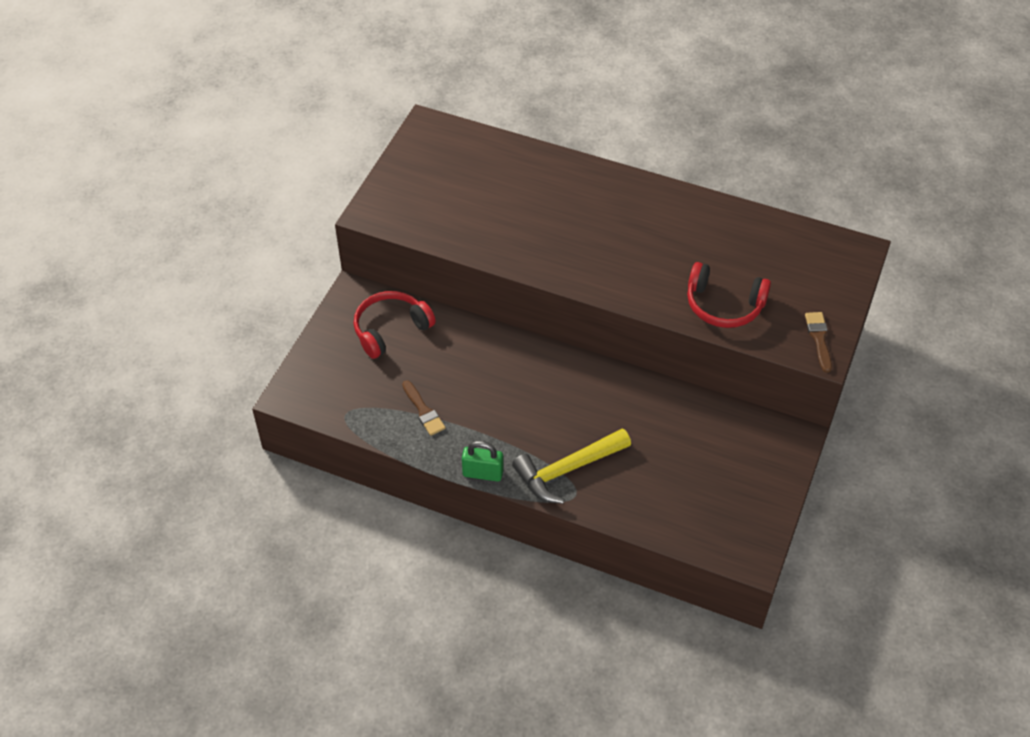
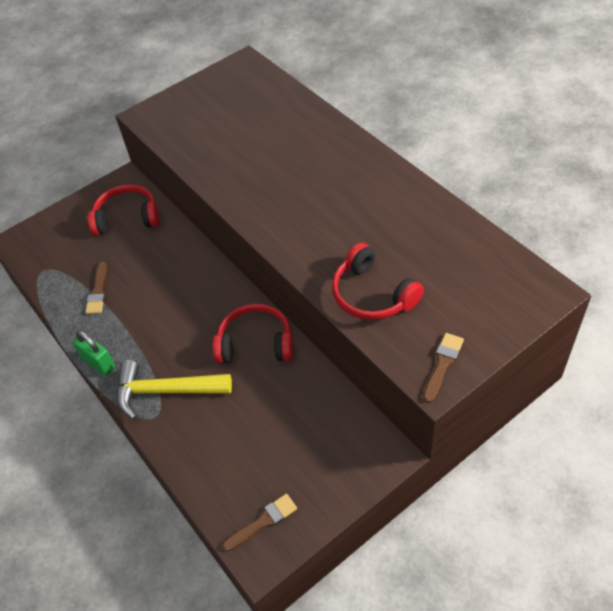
camera: 35 degrees right, 0 degrees up
(616, 396) = (255, 343): none -> red headphones
(734, 532) = (263, 521): none -> brown brush

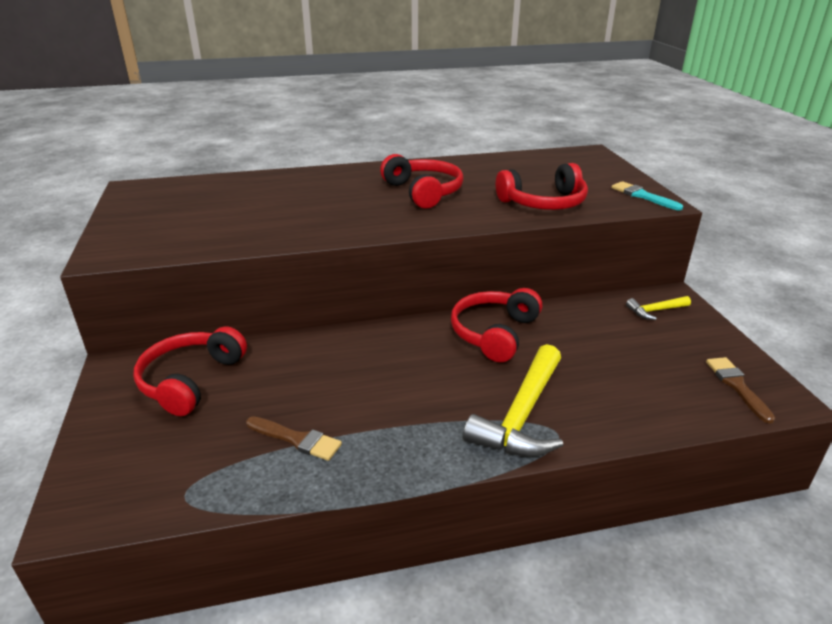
camera: 70 degrees left, 20 degrees down
(99, 363) = (432, 468): green padlock -> none
(342, 209) = (423, 192): none -> red headphones
(353, 444) = (655, 311): none -> yellow hammer
(442, 364) = (642, 196): brown brush -> turquoise brush

